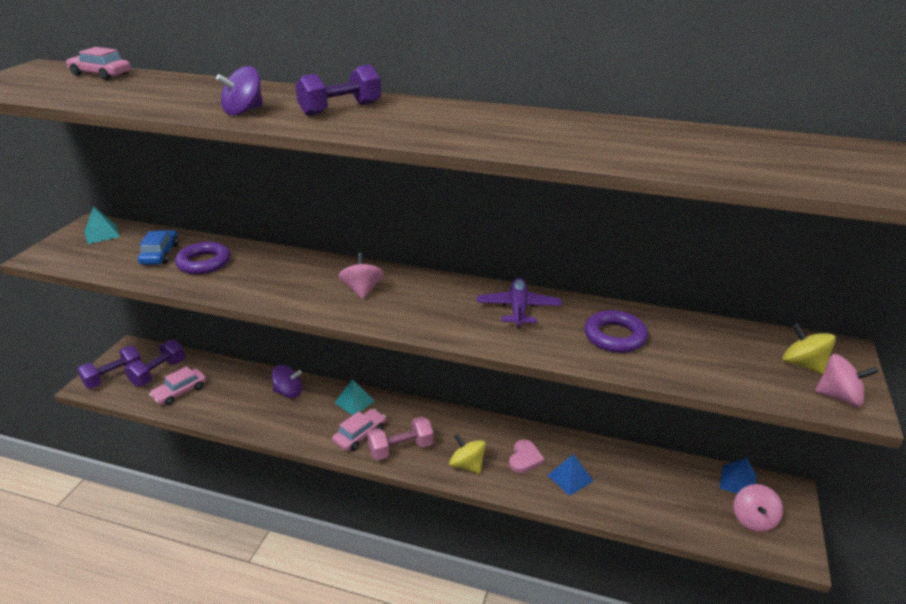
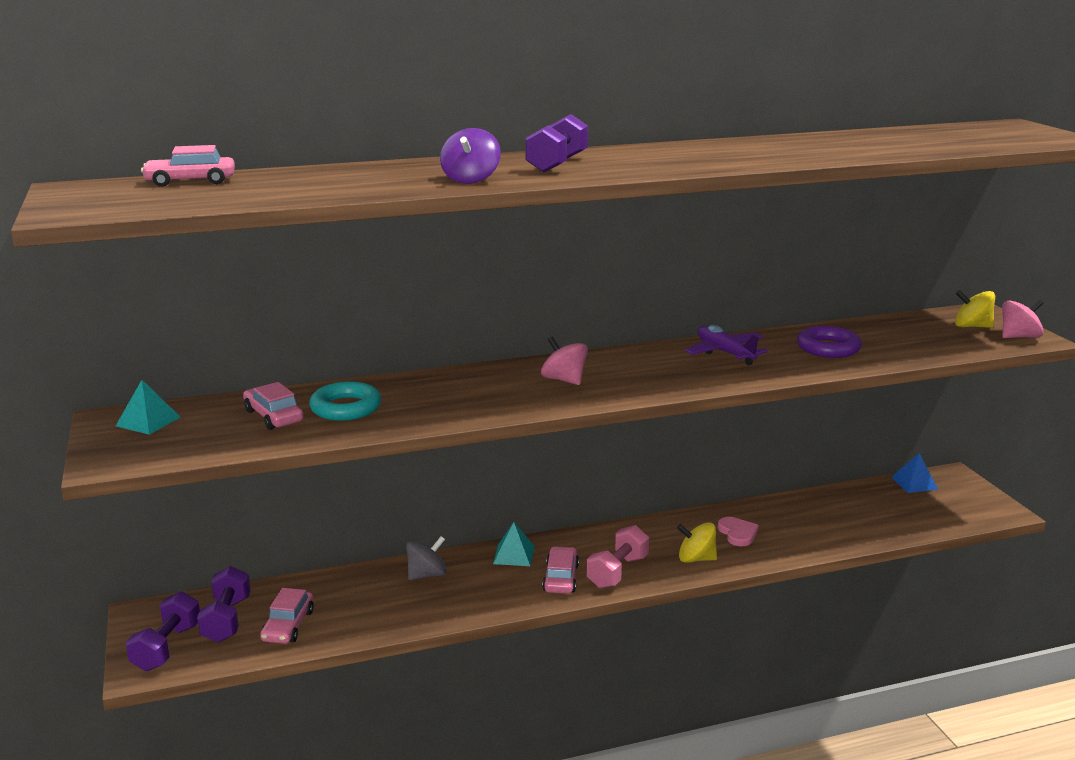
camera: 35 degrees left, 10 degrees down
(160, 254) = (273, 416): blue car -> pink car
(204, 263) = (346, 408): purple ring -> turquoise ring
(288, 392) = (427, 575): purple spinning top -> grey spinning top
(570, 478) = (792, 532): blue pyramid -> none
(753, 519) = (954, 503): pink spinning top -> none

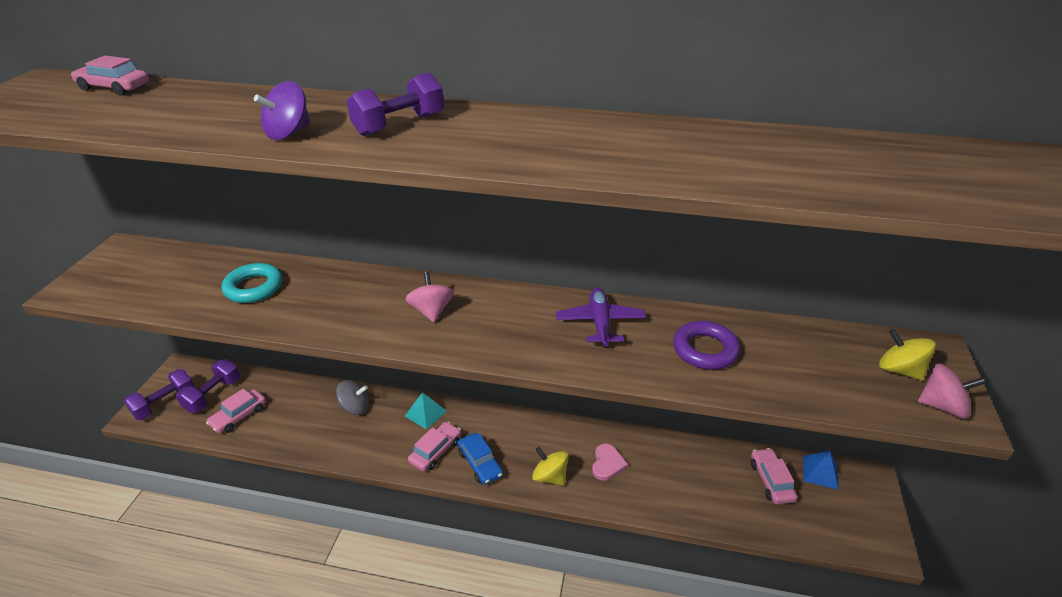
camera: 30 degrees right, 15 degrees up
(148, 421) = (135, 258): turquoise pyramid -> none
(273, 416) = (204, 280): pink car -> pink car (771, 481)
(617, 572) = (480, 463): pink dumbbell -> blue car

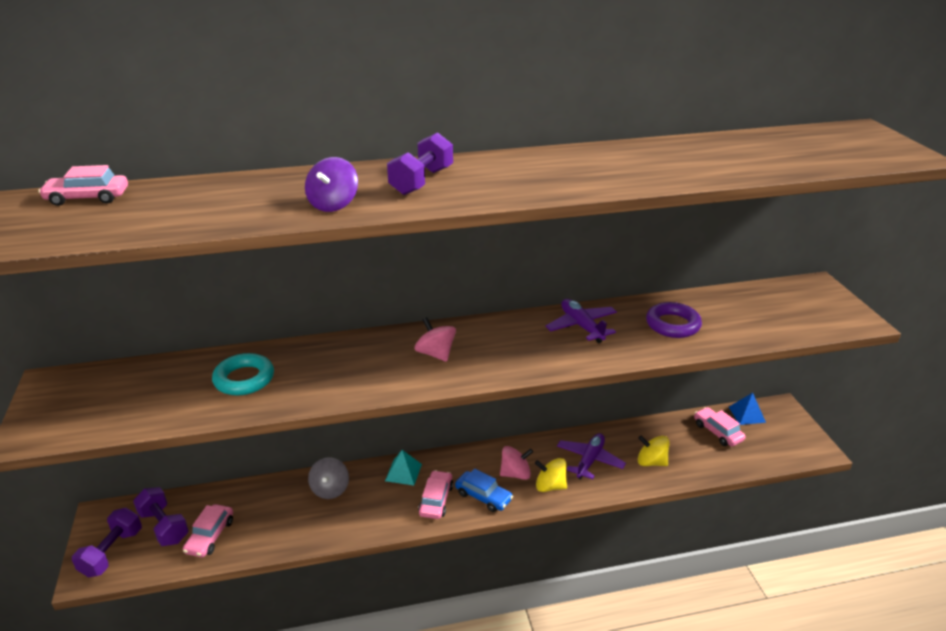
camera: 25 degrees left, 5 degrees down
(213, 395) = (164, 526): purple dumbbell -> purple dumbbell turned 45 degrees counterclockwise
(355, 407) = (330, 489): grey spinning top -> grey spinning top turned 120 degrees clockwise
(607, 464) = (589, 460): pink heart -> purple plane
(899, 370) = (805, 303): yellow spinning top -> yellow spinning top (651, 462)
(942, 406) = (845, 318): pink spinning top -> pink spinning top (515, 474)

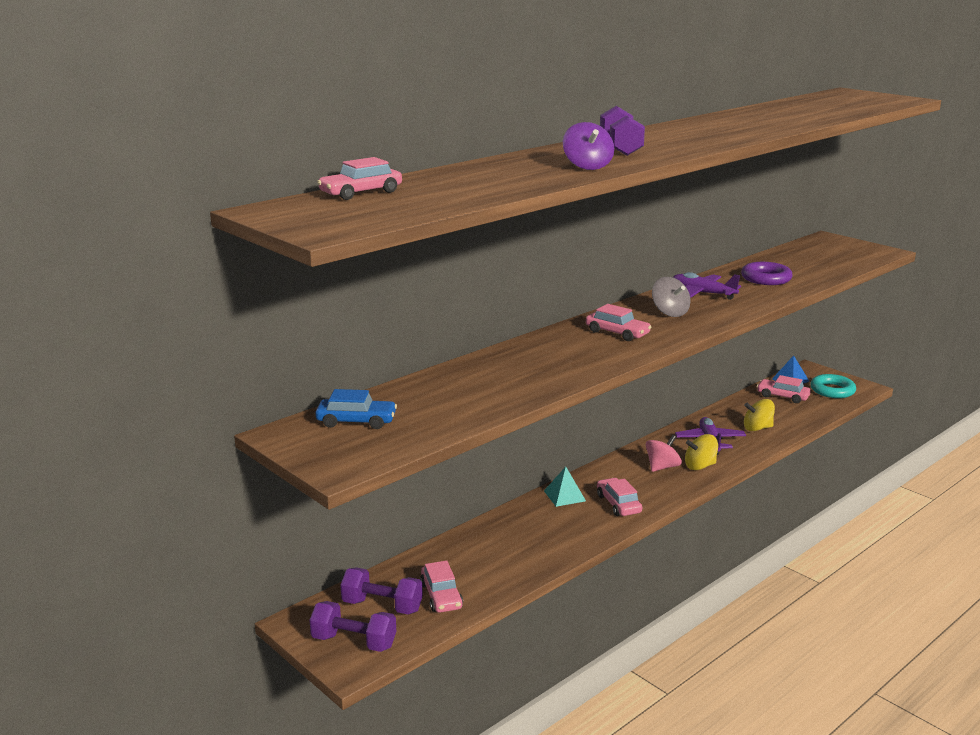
camera: 30 degrees left, 10 degrees down
(112, 552) = (354, 642): purple dumbbell -> purple dumbbell turned 60 degrees counterclockwise
(244, 379) = (479, 385): turquoise ring -> turquoise ring (832, 390)
(330, 489) = (512, 527): grey spinning top -> grey spinning top (670, 312)
(435, 354) = (617, 333): pink spinning top -> pink car
(483, 496) = (655, 489): blue car -> blue car (356, 421)

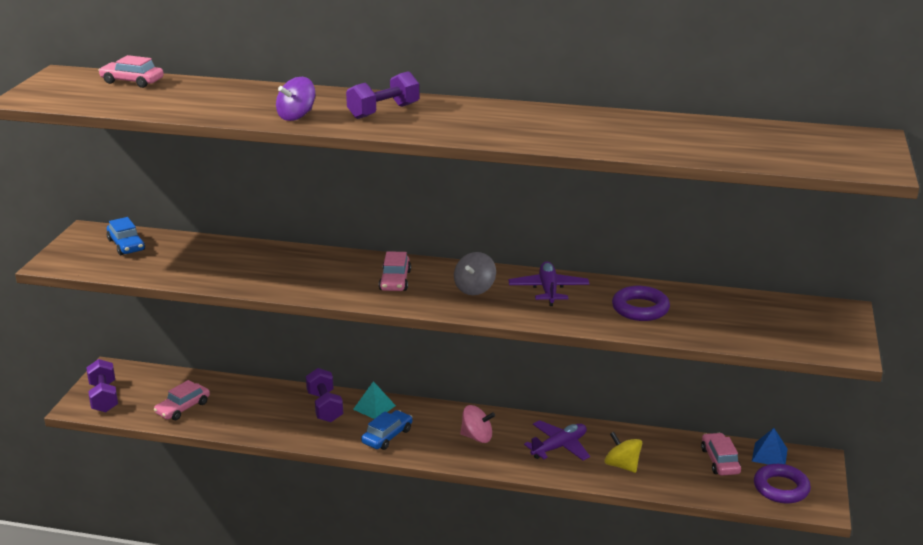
camera: 55 degrees right, 5 degrees up
(382, 606) = (152, 391): purple dumbbell -> purple dumbbell (325, 407)
(618, 504) = (387, 436): pink car -> blue car
(700, 466) = (502, 456): yellow spinning top -> none
(832, 390) = (781, 488): turquoise ring -> purple ring

